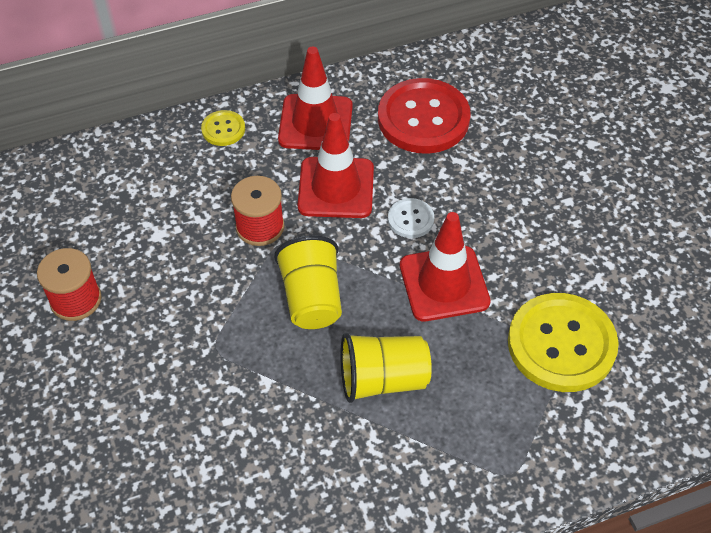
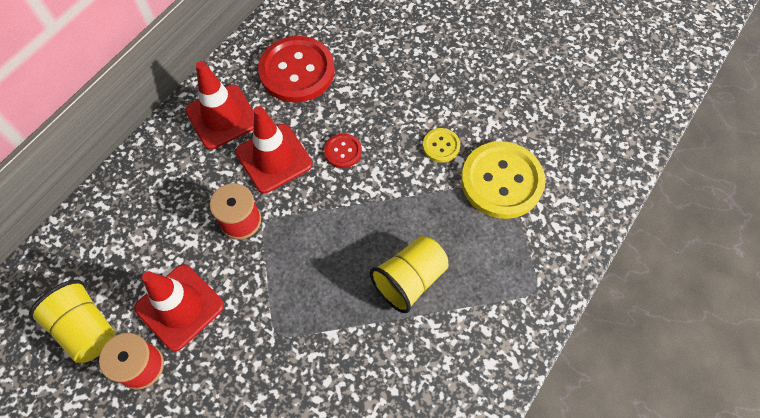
camera: 35 degrees left, 10 degrees up
(223, 129) = (155, 161): yellow button -> yellow button (441, 146)
(312, 298) = (318, 251): yellow cup -> yellow cup (86, 328)
(410, 219) = (343, 151): white button -> red button
(444, 284) = (399, 185): red traffic cone -> red traffic cone (180, 307)

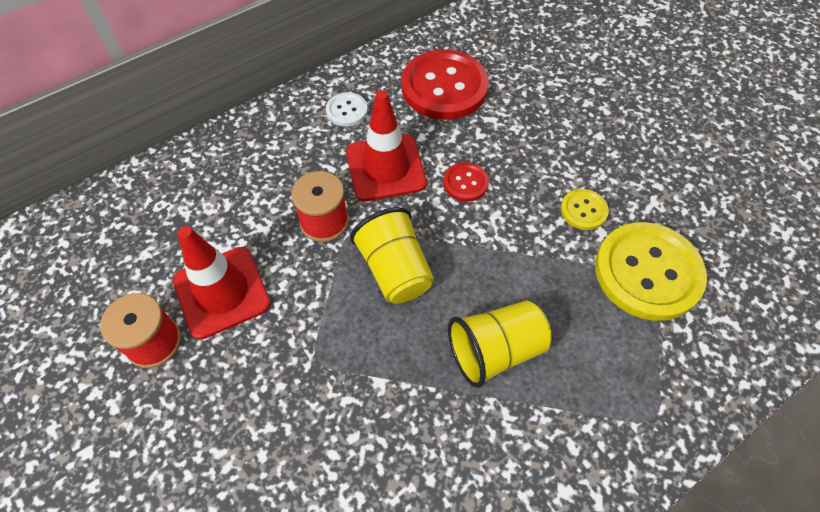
camera: 20 degrees right, 5 degrees down
(86, 328) = (116, 281): yellow cup -> yellow cup (395, 270)
(222, 117) = (347, 110): red traffic cone -> white button

